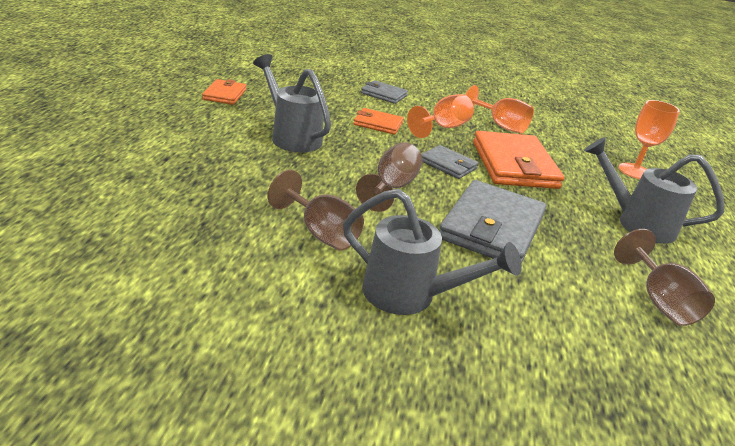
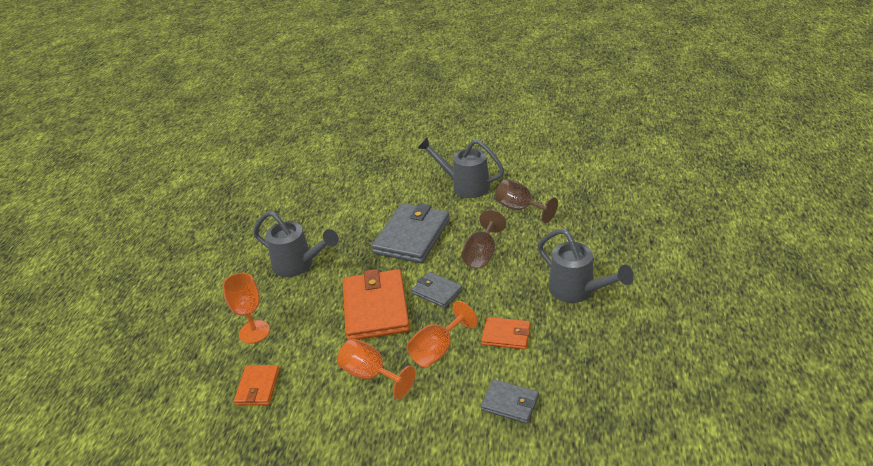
camera: 175 degrees left, 5 degrees up
(224, 94) = (677, 339): orange wallet -> orange wallet (258, 387)
(659, 301) = (325, 209): brown goblet -> none

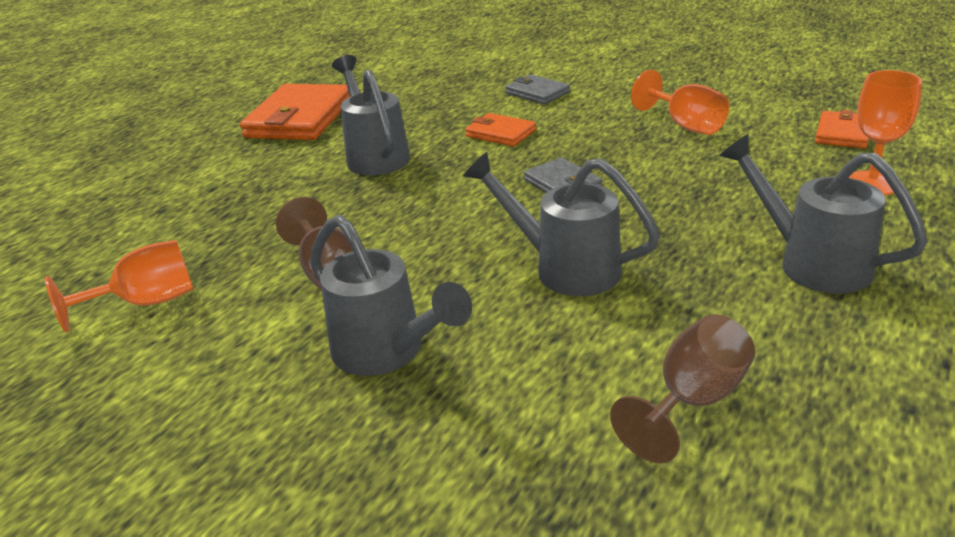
camera: 160 degrees left, 5 degrees down
(375, 308) = (665, 181): orange wallet -> orange wallet (300, 118)
(412, 236) = (565, 268): grey wallet -> grey watering can
(437, 350) = (593, 133): orange goblet -> orange goblet (146, 302)
(482, 254) = (460, 216): brown goblet -> brown goblet (693, 401)

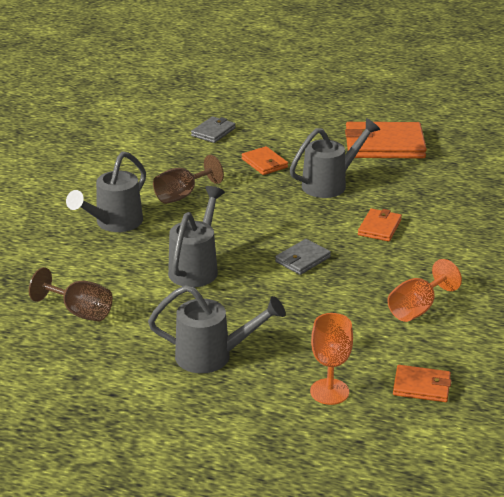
camera: 75 degrees right, 0 degrees up
(146, 302) = (151, 151): orange goblet -> none
(281, 198) = (264, 163): none -> orange wallet
(537, 93) = (464, 236): grey wallet -> grey wallet (213, 132)
(812, 262) = (212, 356): grey watering can -> grey watering can turned 60 degrees clockwise

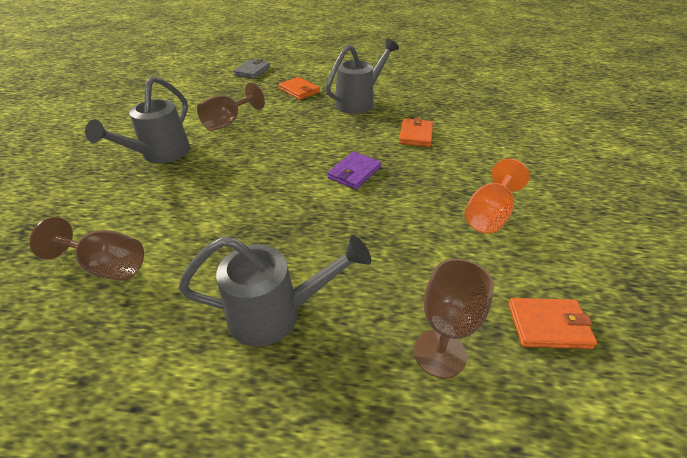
camera: 10 degrees left, 10 degrees up
(196, 268) = (246, 193): grey watering can -> none
(302, 259) = (354, 173): grey wallet -> purple wallet
(329, 391) = (439, 353): orange goblet -> brown goblet
(384, 145) = (392, 70): orange wallet -> none

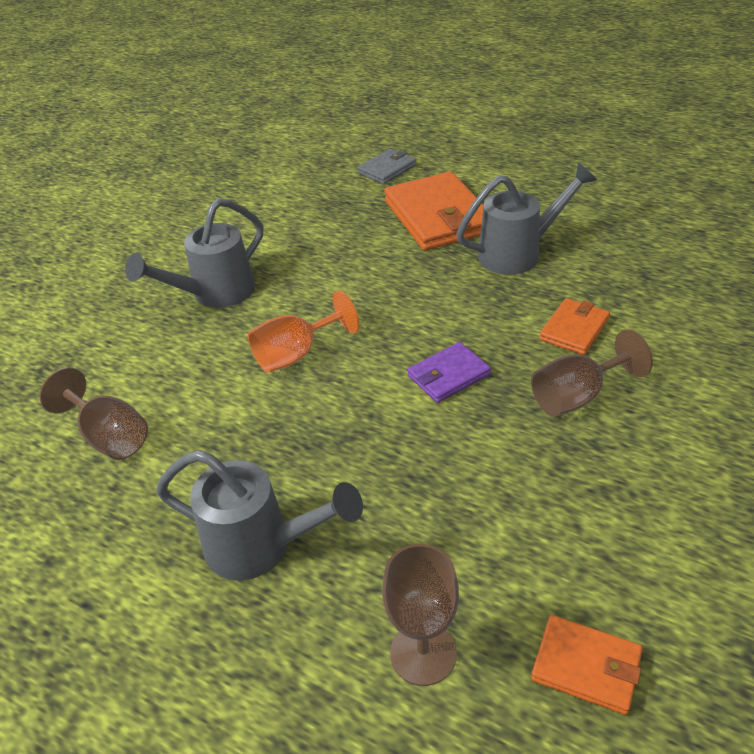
camera: 25 degrees right, 0 degrees up
(228, 122) = (317, 257): brown goblet -> brown goblet (577, 396)
(299, 90) = (438, 216): orange wallet -> orange wallet, size x1.93
(489, 215) = (606, 489): orange goblet -> orange goblet (296, 354)

